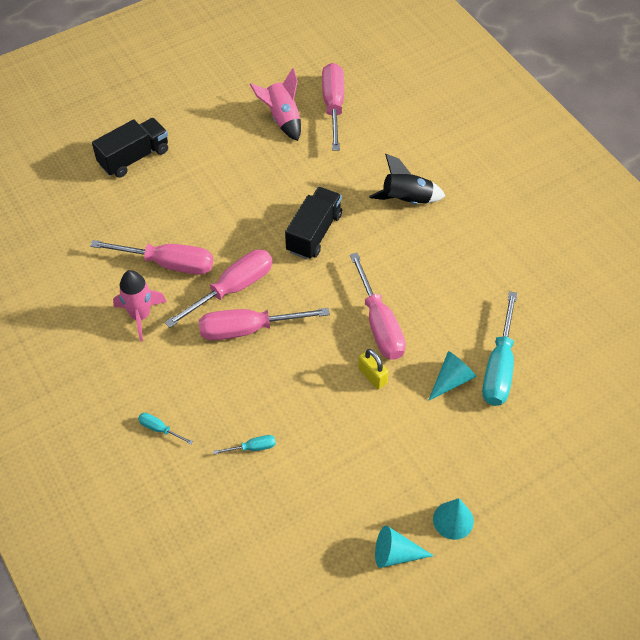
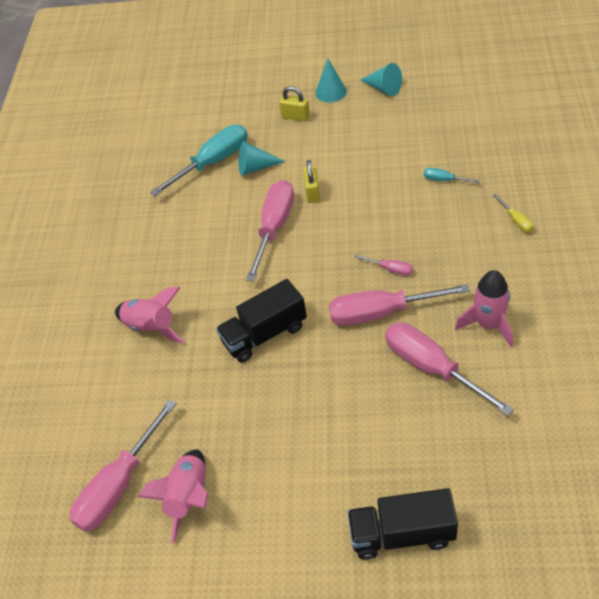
camera: 140 degrees left, 5 degrees down
(160, 429) = (516, 220): turquoise screwdriver -> yellow screwdriver
(248, 329) = (390, 269): pink screwdriver -> pink screwdriver, size x0.45
(407, 200) = (151, 327): black rocket -> pink rocket
(464, 464) = (295, 116): none -> yellow padlock

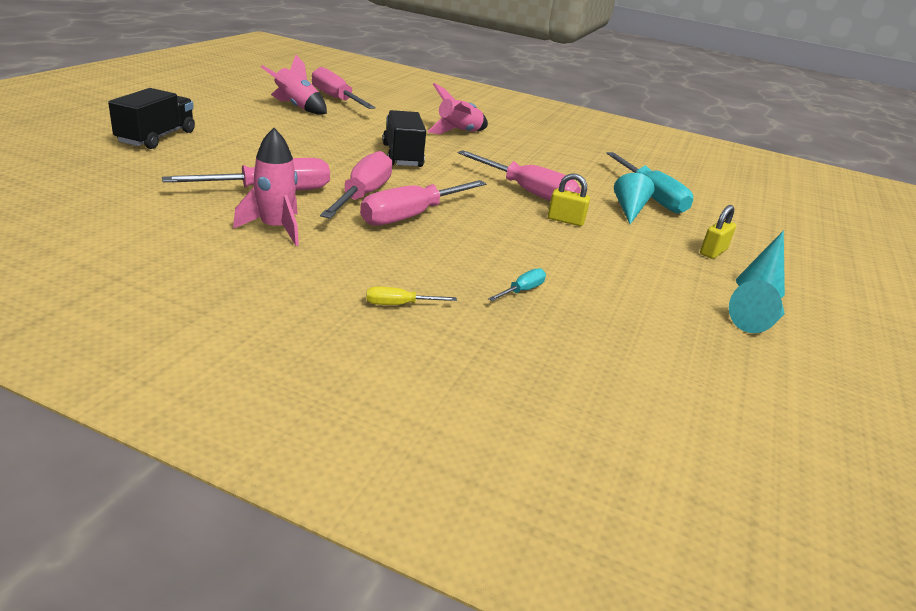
camera: 100 degrees right, 20 degrees down
(390, 269) = (411, 216): pink screwdriver -> pink screwdriver, size x2.22

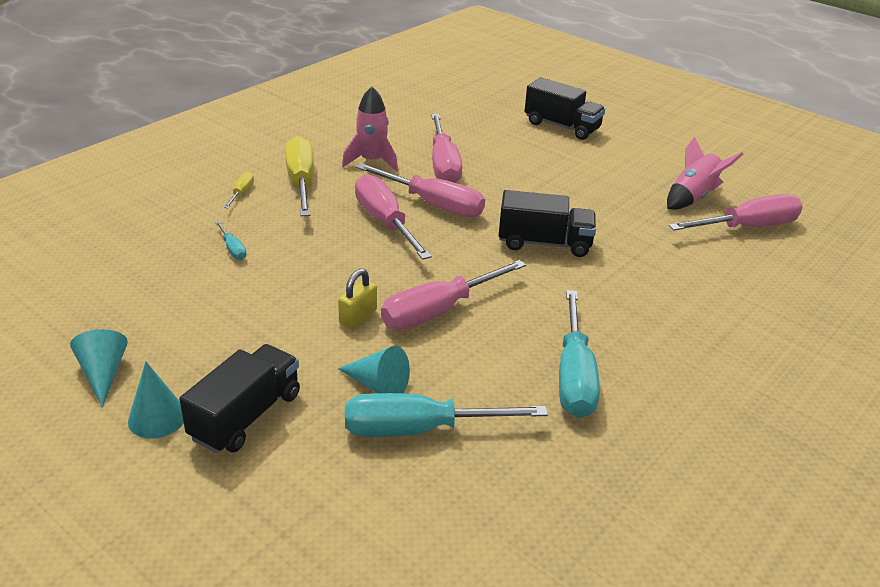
camera: 110 degrees right, 5 degrees up
(350, 267) = (301, 182): none -> yellow screwdriver
(459, 133) = (648, 304): pink rocket -> none
(553, 156) = (574, 376): none -> turquoise screwdriver
(713, 252) = (246, 416): yellow padlock -> black truck

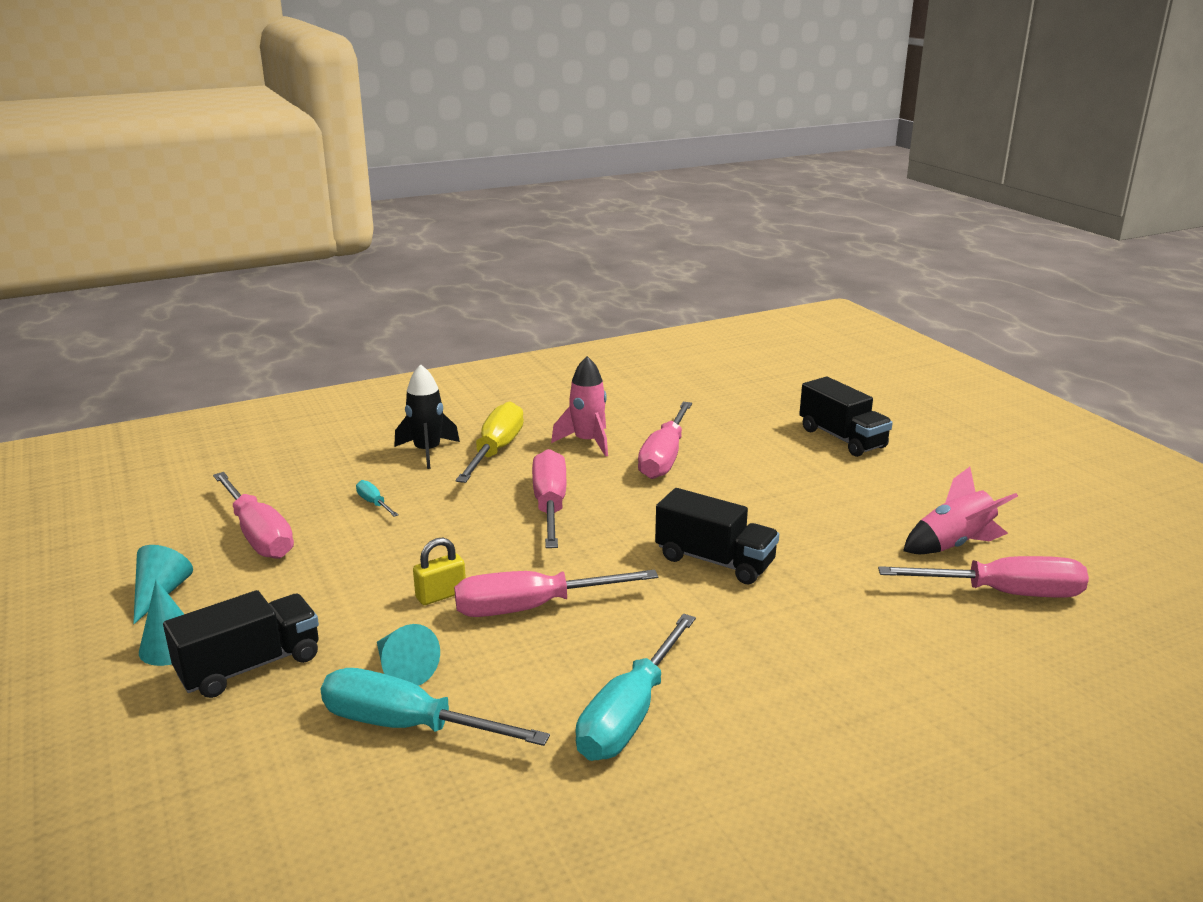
camera: 25 degrees right, 10 degrees down
(233, 249) = (374, 503): turquoise screwdriver -> turquoise screwdriver turned 150 degrees clockwise
(241, 193) = (427, 452): yellow screwdriver -> black rocket
(433, 204) = (618, 497): pink screwdriver -> pink screwdriver (258, 535)

